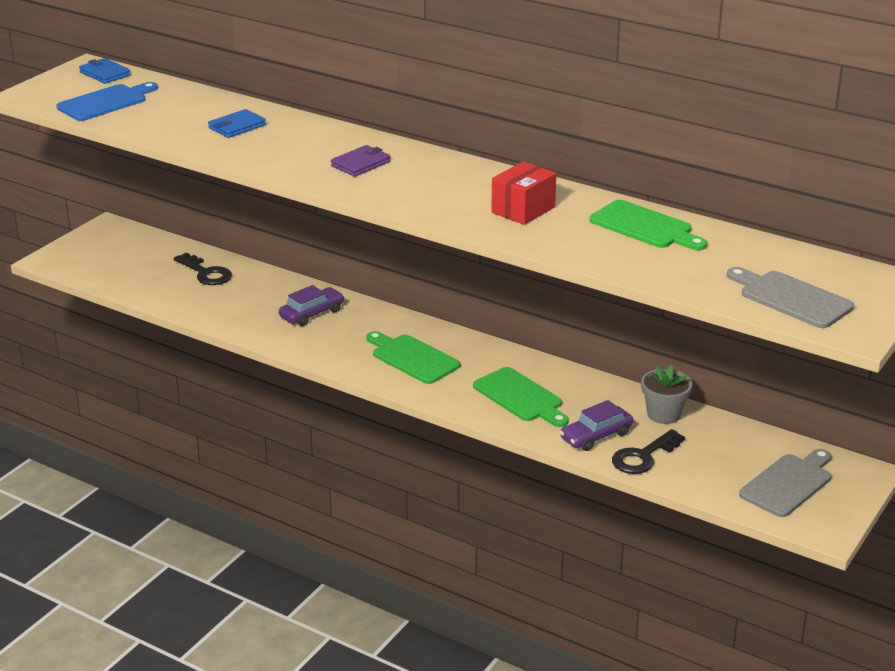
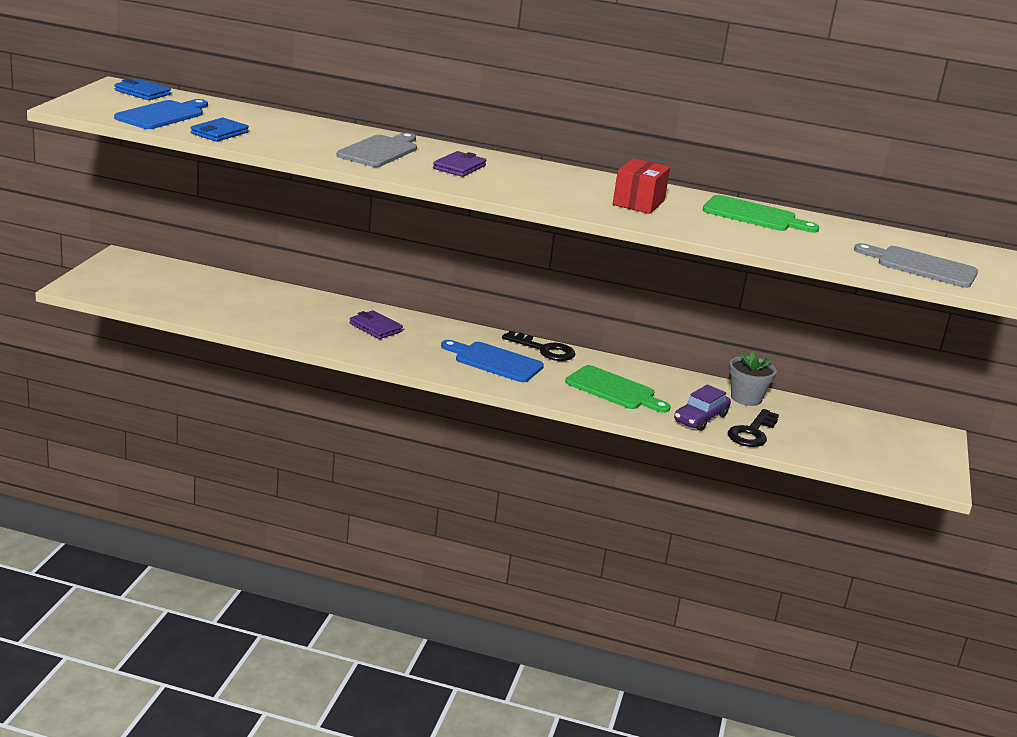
camera: 20 degrees left, 5 degrees down
(206, 273) = (248, 295): black key -> black key (544, 350)
(237, 127) = (314, 137): blue wallet -> blue wallet (219, 133)
(312, 313) = (375, 327): purple car -> purple wallet
(412, 358) = (494, 361): green cutting board -> blue cutting board
(788, 483) = (885, 447): grey cutting board -> grey cutting board (380, 151)

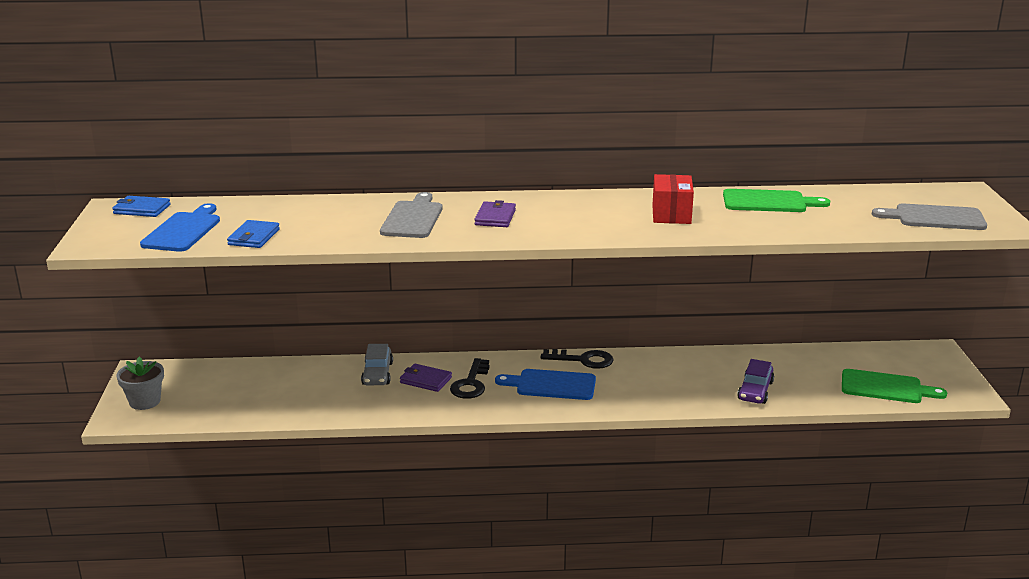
camera: 15 degrees left, 0 degrees up
(334, 311) = (377, 374): none -> grey car
(614, 390) = (668, 384): green cutting board -> green cutting board (886, 387)
(746, 398) = (774, 359): grey flower pot -> grey flower pot (145, 401)
(752, 433) = (804, 392): black key -> black key (471, 383)

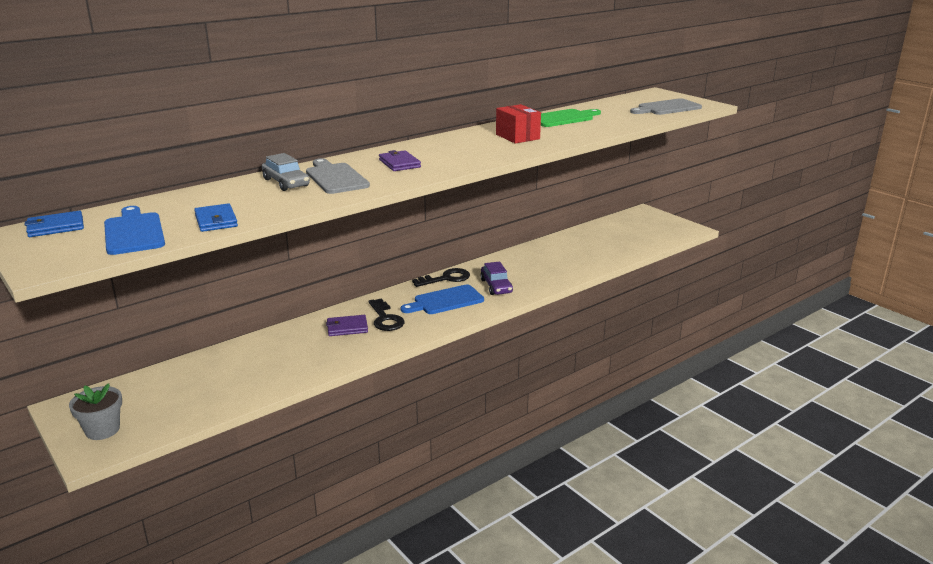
camera: 35 degrees left, 0 degrees up
(377, 374) = (301, 336): grey car -> grey car (286, 183)
(755, 391) = (578, 263): purple car -> purple car (496, 286)
(886, 387) = (645, 239): green cutting board -> none

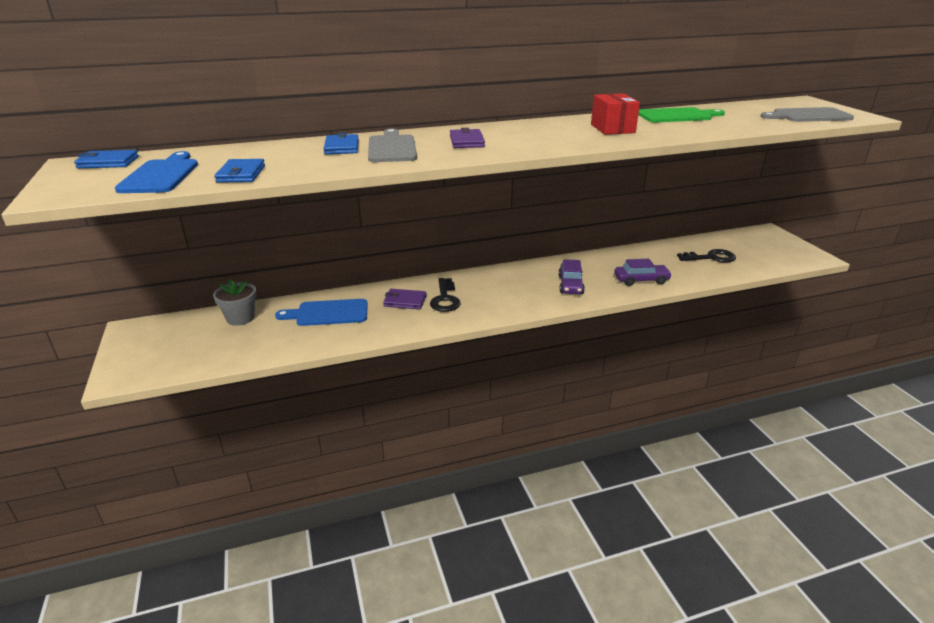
camera: 20 degrees right, 5 degrees up
(102, 430) = (143, 357): grey flower pot -> grey flower pot (240, 318)
(286, 183) = (342, 147): grey car -> blue wallet
(445, 301) = (512, 291): blue cutting board -> blue cutting board (328, 313)
(446, 278) = (525, 269): black key -> black key (711, 257)
(556, 272) = (641, 280): none -> purple car

